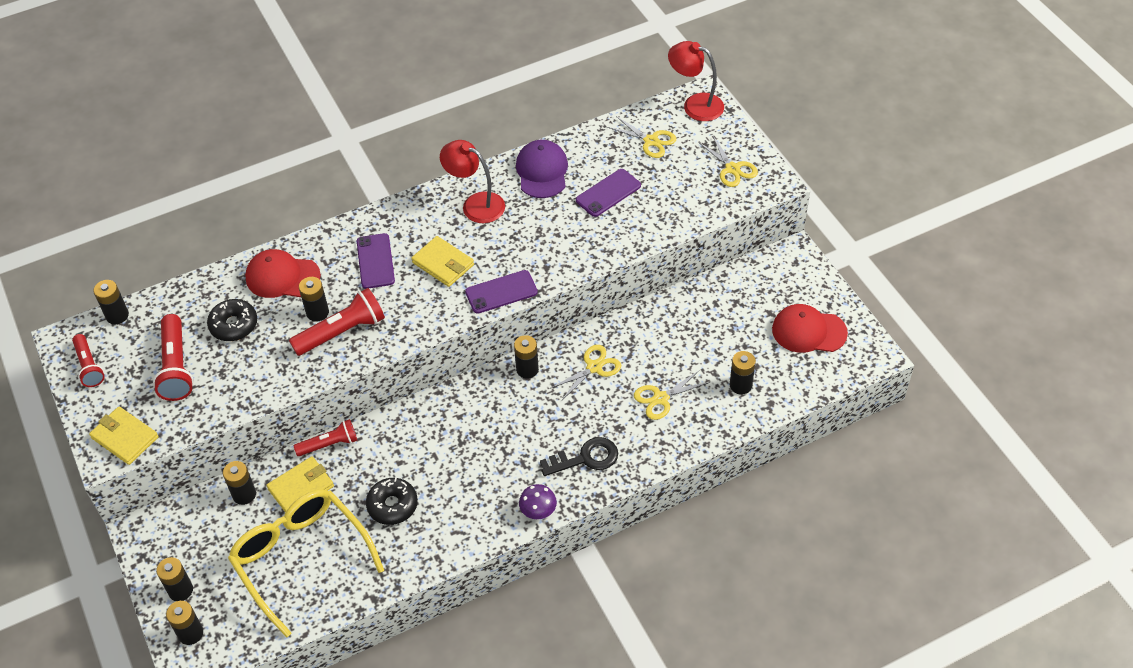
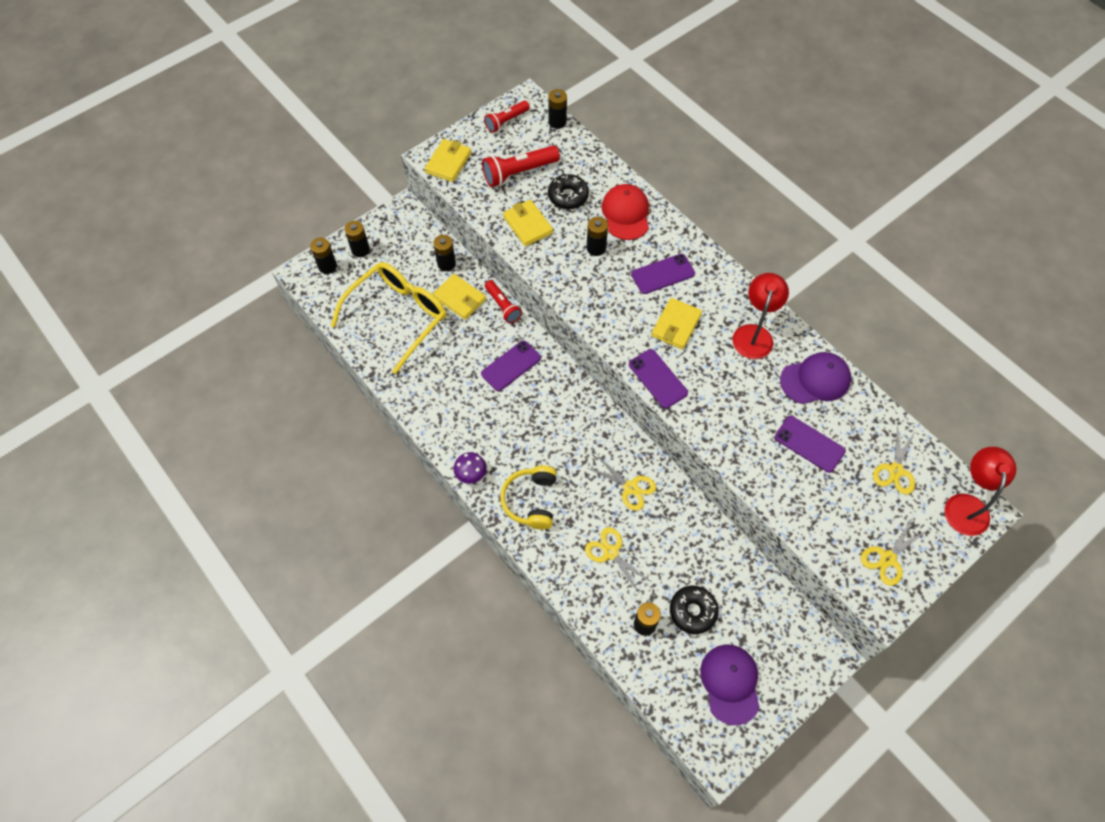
camera: 75 degrees right, 10 degrees up
(257, 371) = (527, 225): none -> yellow wallet
(342, 332) = (580, 270): red flashlight -> none
(392, 505) = (456, 365): black donut -> black donut (692, 611)
(413, 449) = (511, 366): none -> purple phone
(527, 369) = (613, 433): black battery -> none
(586, 458) = (531, 501): black key -> yellow headphones
(808, 331) = (730, 683): red cap -> purple cap

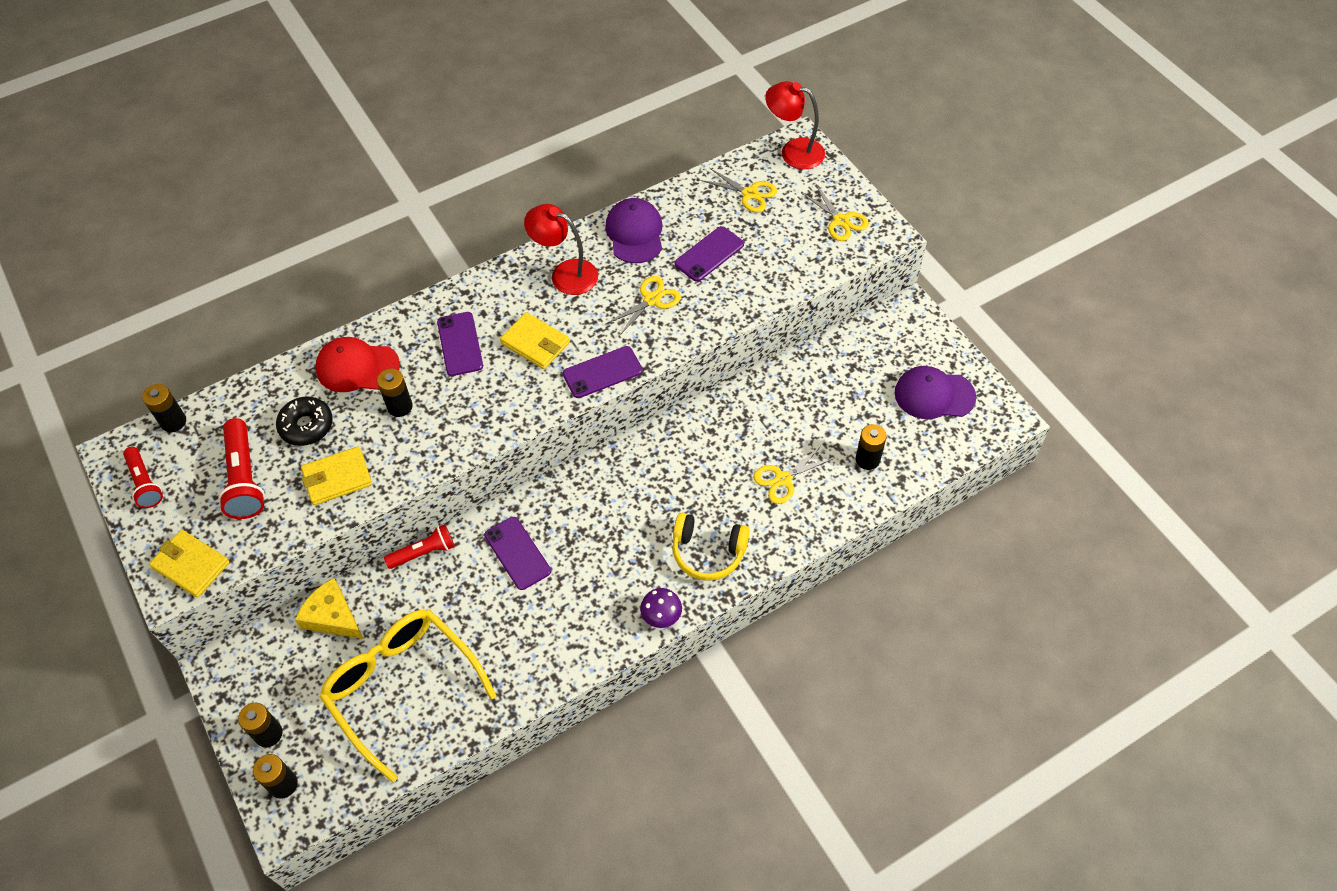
camera: 80 degrees left, 5 degrees down
(446, 264) = (332, 616): black battery -> yellow cheese
(459, 298) = (395, 604): yellow wallet -> none
(630, 488) = (707, 448): yellow scissors -> yellow scissors (652, 299)
(692, 611) = (857, 414): black donut -> none

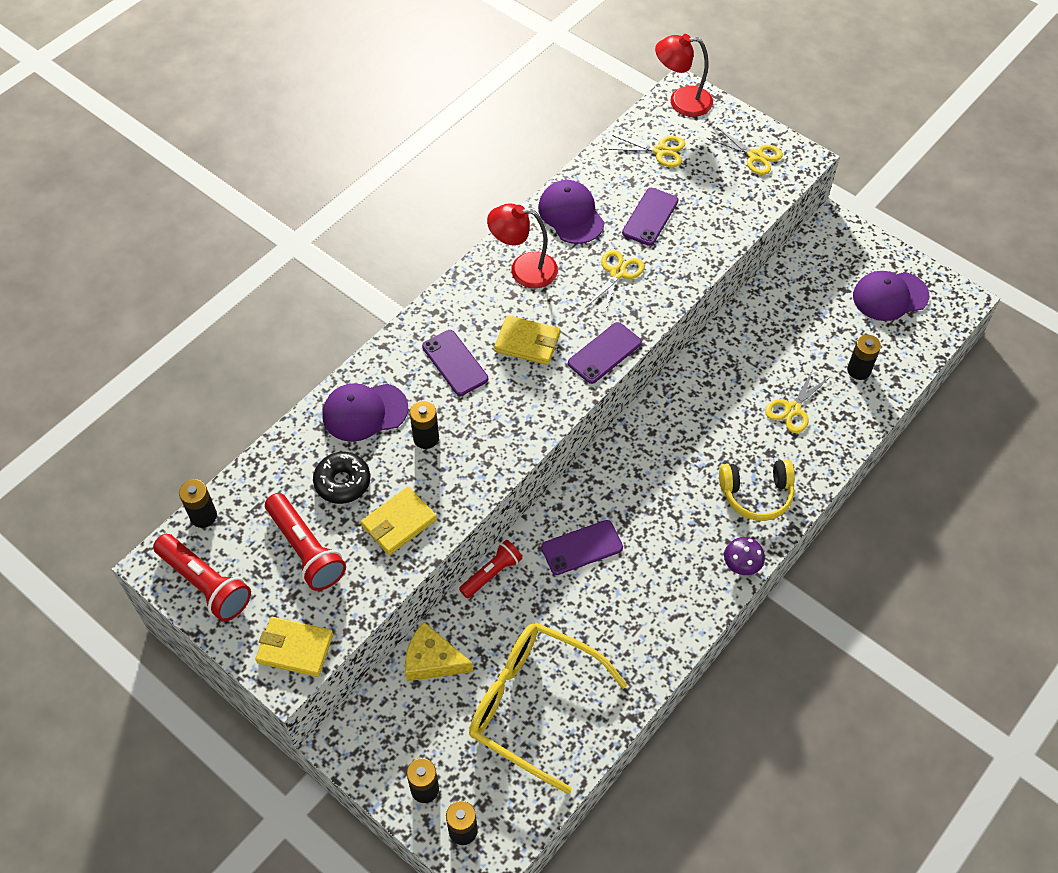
camera: 20 degrees left, 0 degrees up
(145, 483) = (205, 584): red flashlight -> red flashlight, size x1.54
(357, 367) = (364, 412): red cap -> purple cap
(517, 553) = (582, 547): purple phone -> purple phone turned 60 degrees counterclockwise

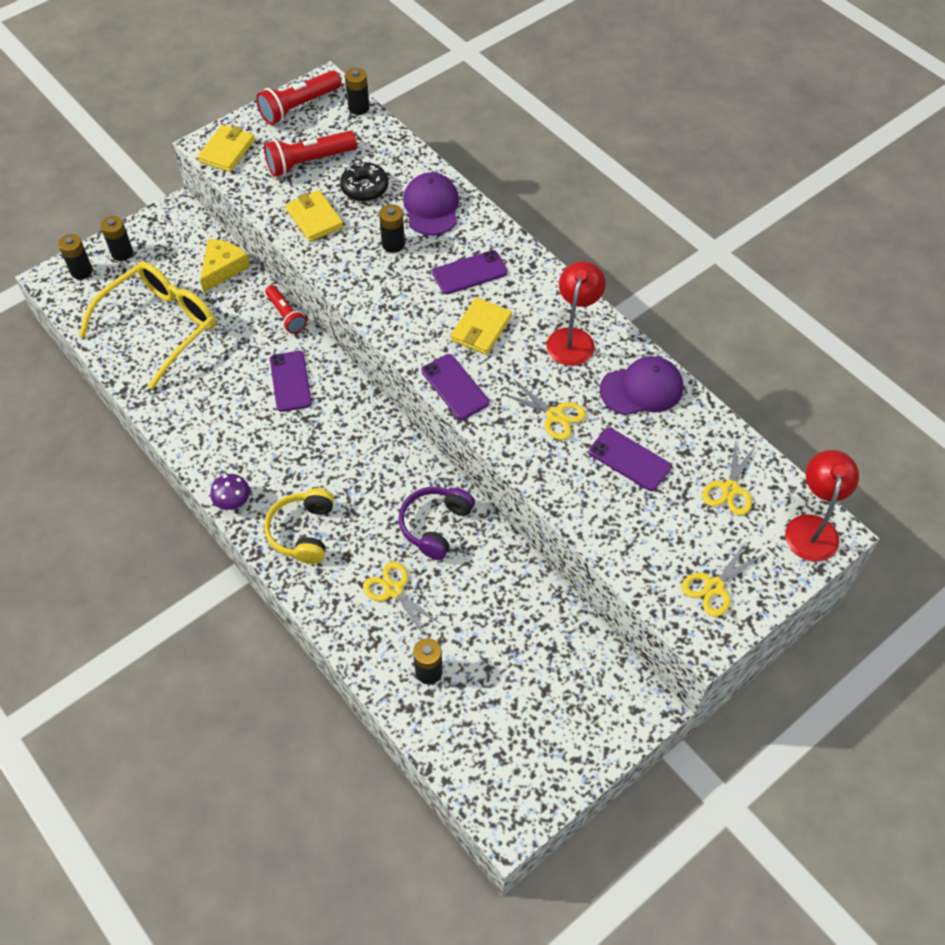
camera: 100 degrees right, 0 degrees up
(717, 389) = (435, 525): none -> purple headphones
(890, 296) = (527, 739): purple cap -> none

